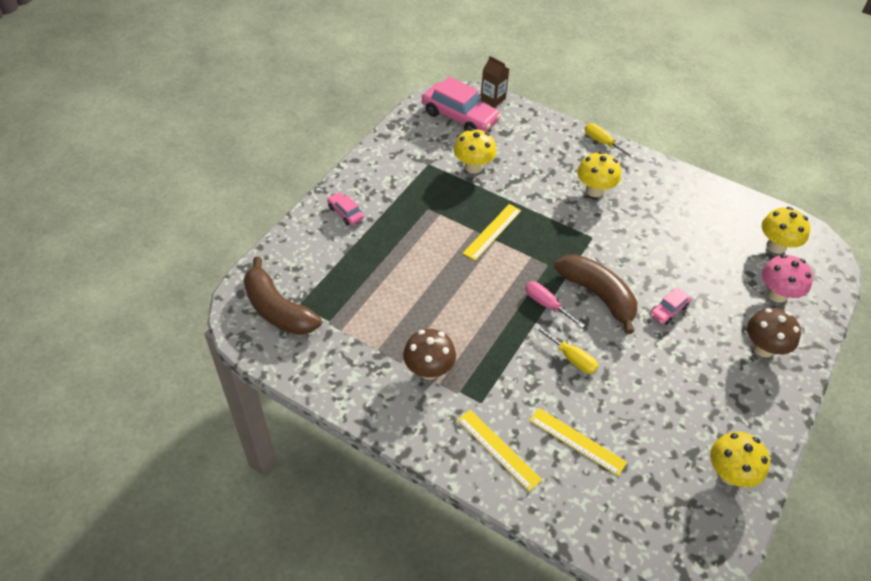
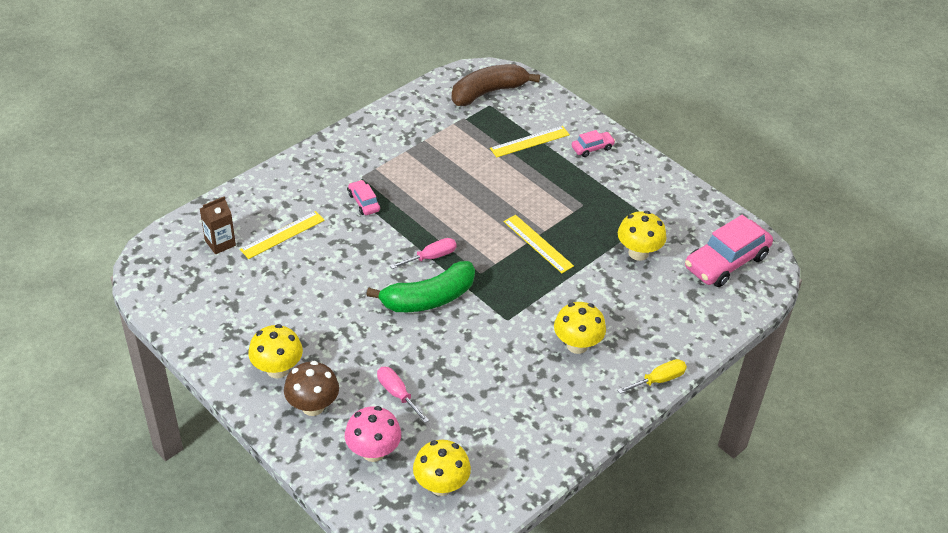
camera: 105 degrees right, 5 degrees down
(429, 370) = (391, 165): brown mushroom -> none
(493, 99) = (757, 299): brown carton -> brown carton (220, 243)
(498, 449) = (299, 187): yellow ruler -> yellow ruler (530, 141)
(571, 358) = (364, 256): yellow screwdriver -> none
(598, 295) = (428, 298): brown banana -> green banana
(668, 311) = (389, 347): pink car -> pink car (364, 202)
(713, 292) = (397, 394): none -> pink screwdriver
(729, 474) = (203, 322): yellow mushroom -> yellow mushroom (277, 369)

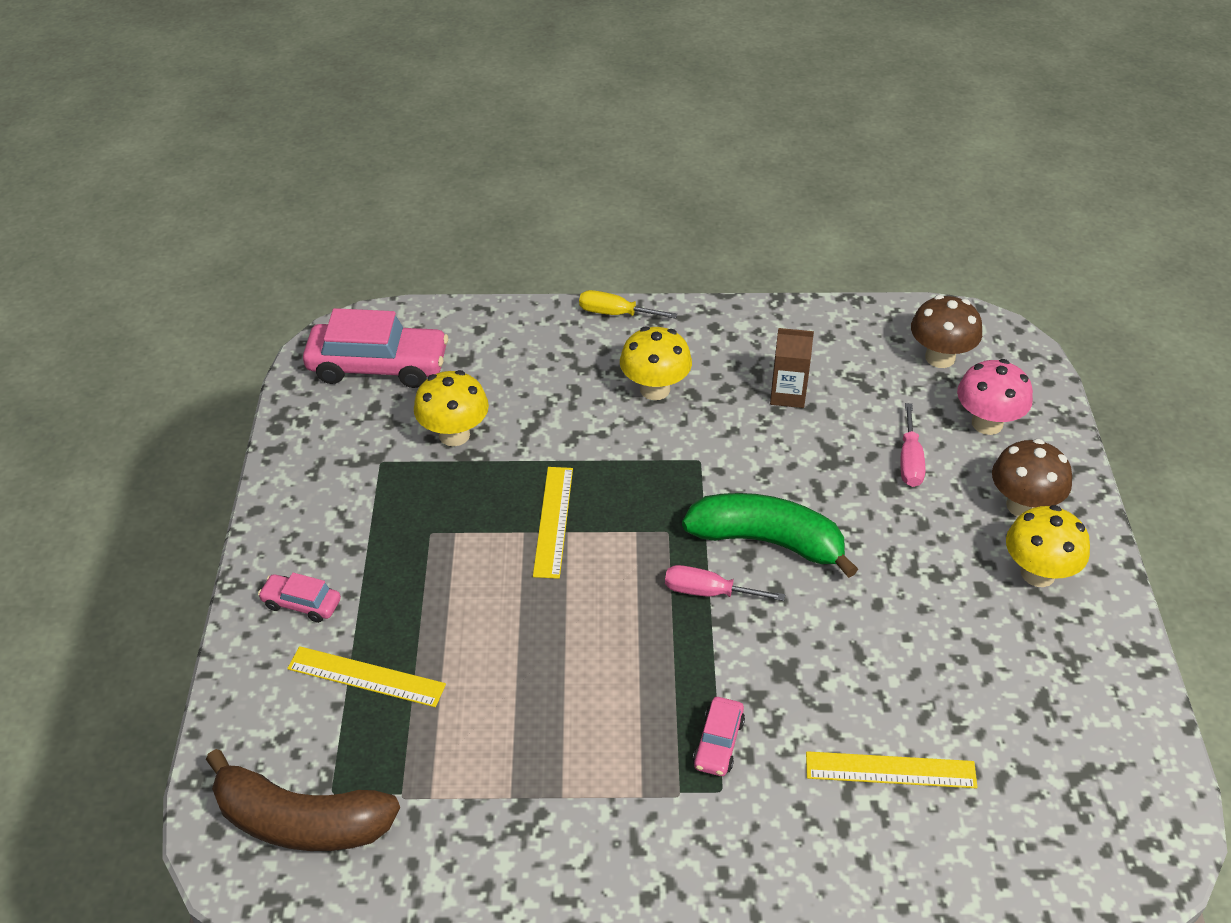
camera: 135 degrees left, 0 degrees up
(220, 243) = (1001, 822): brown carton -> brown carton (788, 395)
(441, 485) = (940, 358): yellow mushroom -> brown mushroom

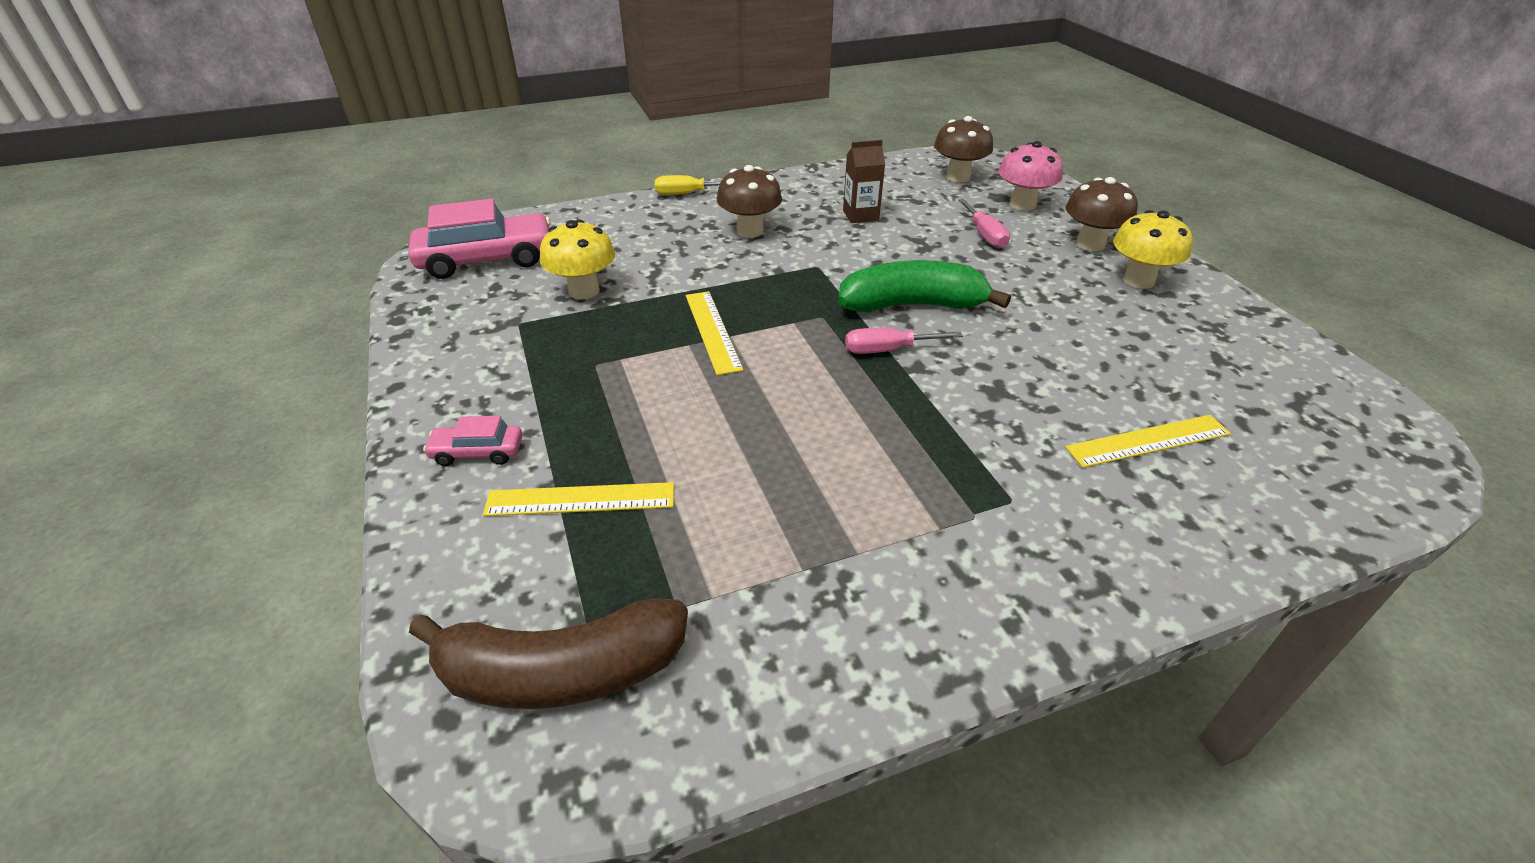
camera: 20 degrees left, 5 degrees down
(655, 389) = (749, 231): yellow mushroom -> brown mushroom
(718, 743) = (980, 461): pink car -> none

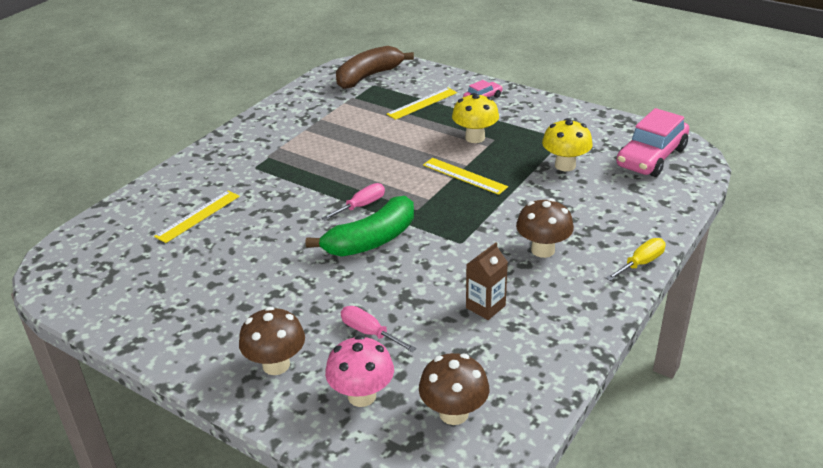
camera: 145 degrees right, 5 degrees down
(1138, 280) = (224, 337): yellow mushroom -> yellow mushroom (475, 138)

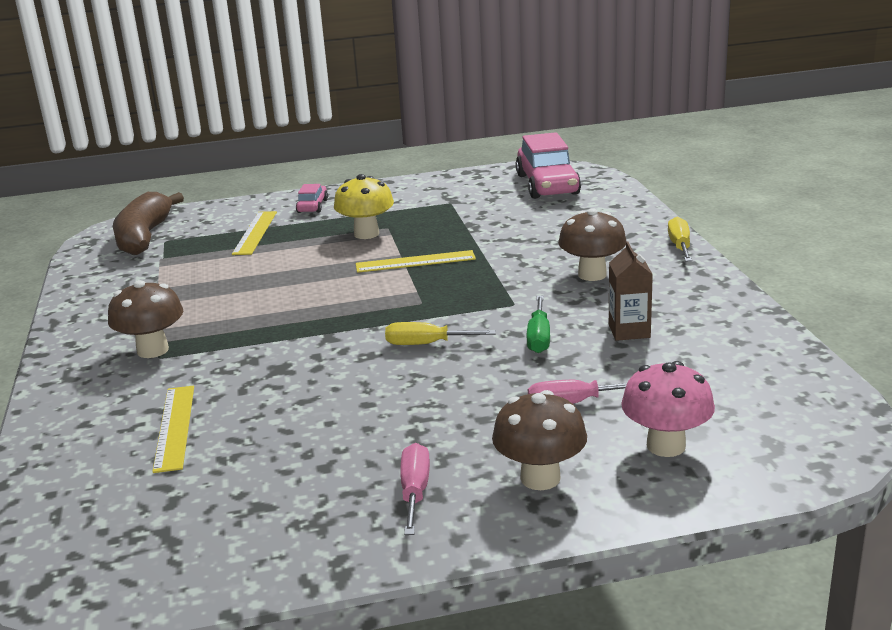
camera: 45 degrees left, 10 degrees down
(361, 206) = (359, 327): pink screwdriver -> pink screwdriver (415, 491)
(371, 240) = (426, 344): green banana -> yellow screwdriver
(431, 276) = (539, 337): none -> green screwdriver
(454, 413) = (759, 407): brown mushroom -> brown mushroom (153, 350)
(565, 165) = (490, 217): yellow mushroom -> none

